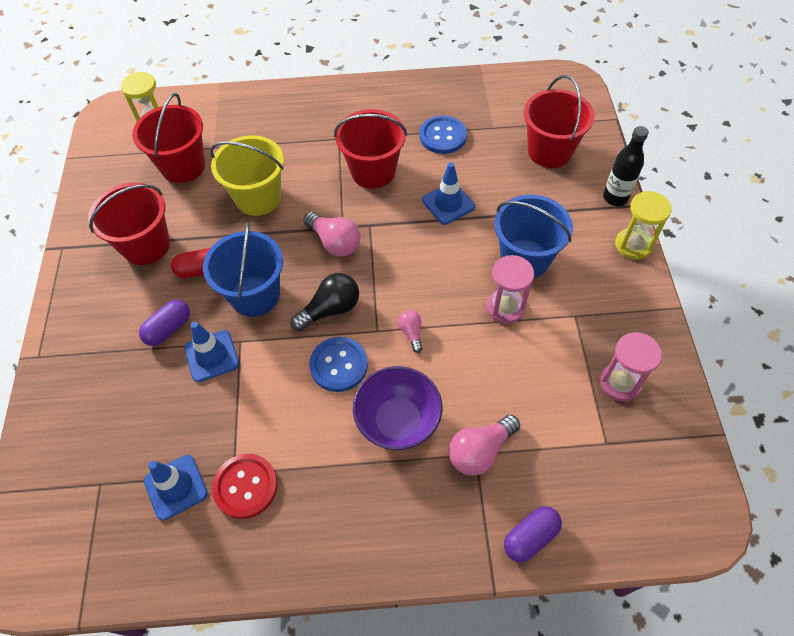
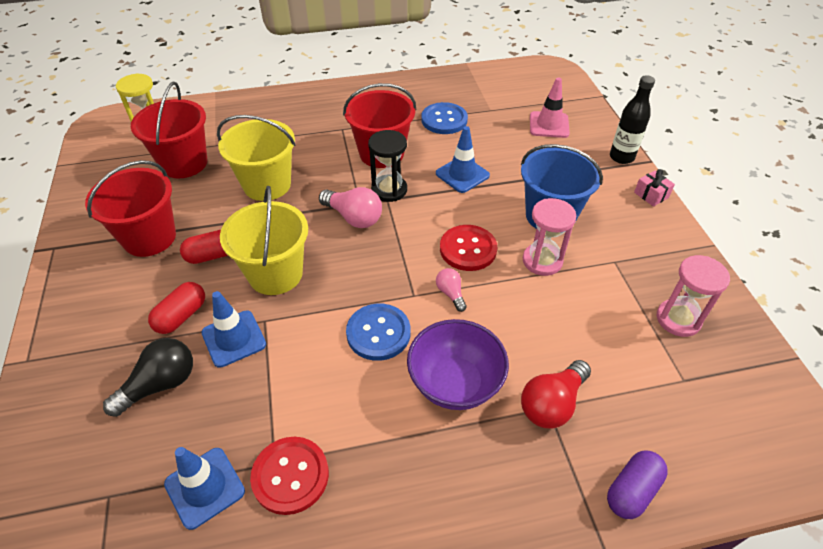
camera: 10 degrees left, 10 degrees down
(169, 329) = (181, 316): purple capsule -> red capsule
(255, 295) = (275, 274): blue bucket -> yellow bucket
(330, 309) = (360, 280): black light bulb -> black light bulb (160, 384)
(373, 214) = (389, 190): none -> black hourglass
(437, 288) = (468, 249): none -> red button
(480, 451) = (552, 404): pink light bulb -> red light bulb
(549, 151) = (549, 125): red bucket -> pink traffic cone
(633, 245) = (651, 195): yellow hourglass -> pink gift

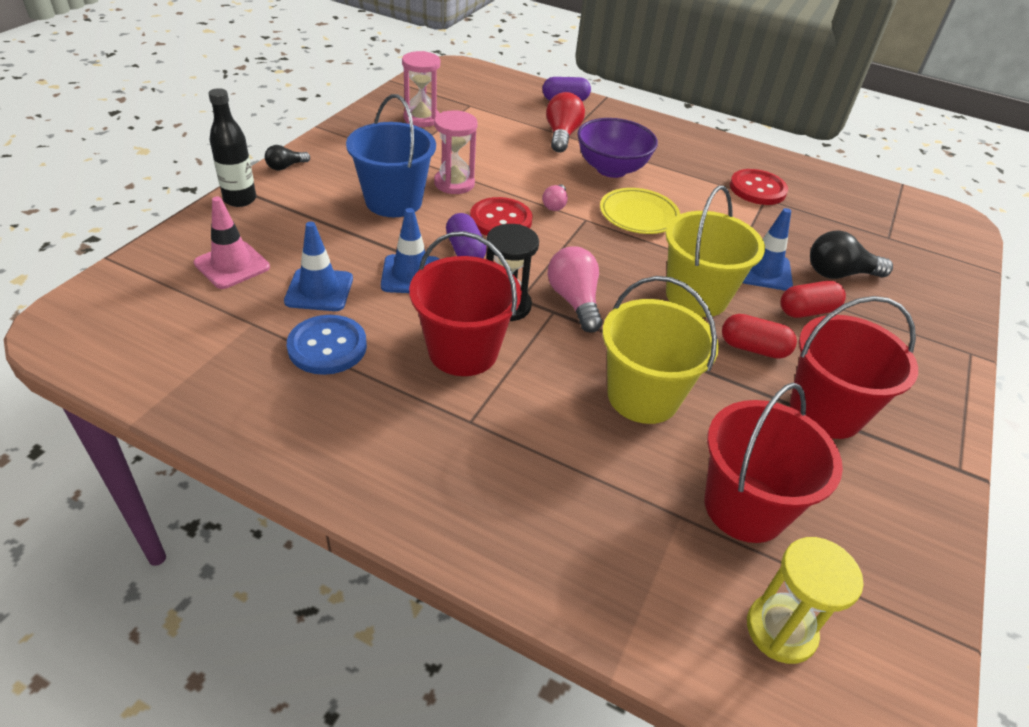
camera: 145 degrees left, 5 degrees down
(205, 487) = (818, 210): blue traffic cone -> blue traffic cone (319, 290)
(378, 333) = (638, 215): blue button -> yellow plate
(456, 209) = (465, 251): none -> purple capsule
(552, 404) = (562, 135): red light bulb -> red light bulb turned 75 degrees counterclockwise
(651, 195) = (285, 167): pink gift -> black light bulb

